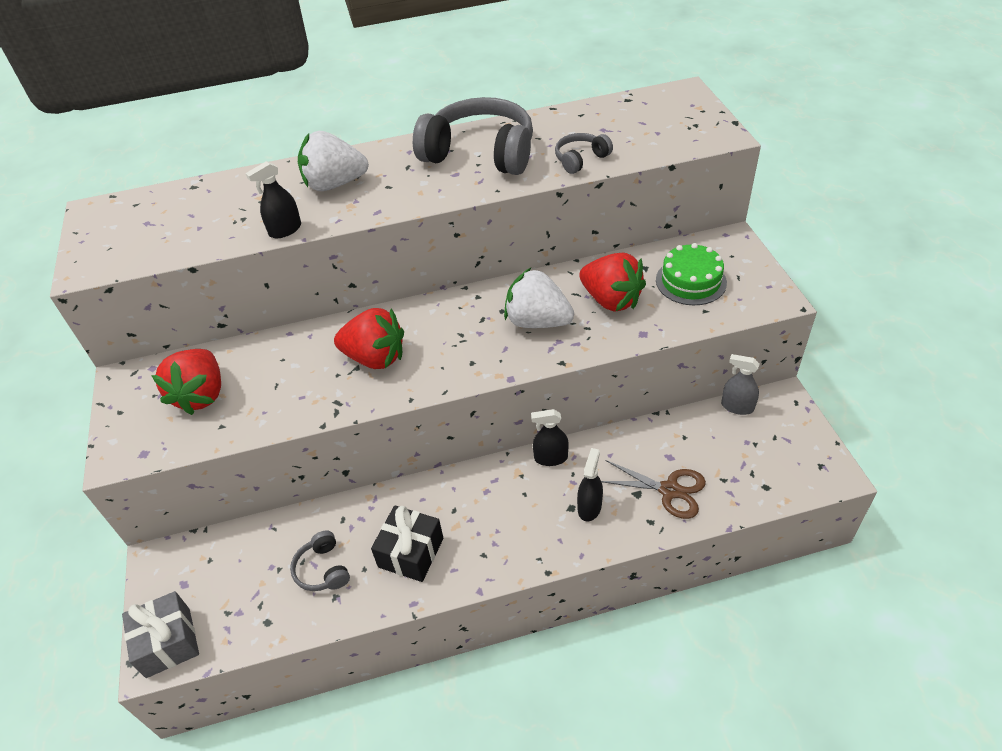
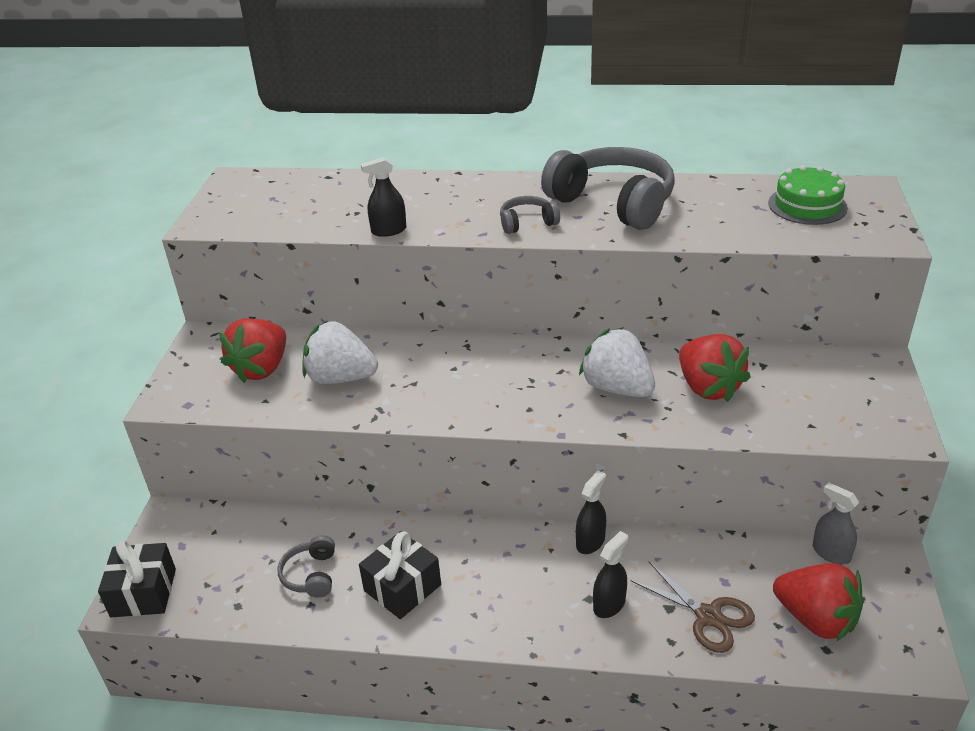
camera: 20 degrees right, 10 degrees down
(168, 642) = (143, 593): grey gift -> black gift
(334, 184) = (456, 201): white strawberry -> white strawberry (341, 378)
(375, 358) = (436, 379): red strawberry -> red strawberry (815, 619)
(551, 458) = (590, 542): black spray bottle -> black spray bottle turned 105 degrees clockwise
(580, 159) = (716, 229): grey headphones -> grey headphones (527, 223)
(691, 281) = (809, 391): green cake -> green cake (807, 205)

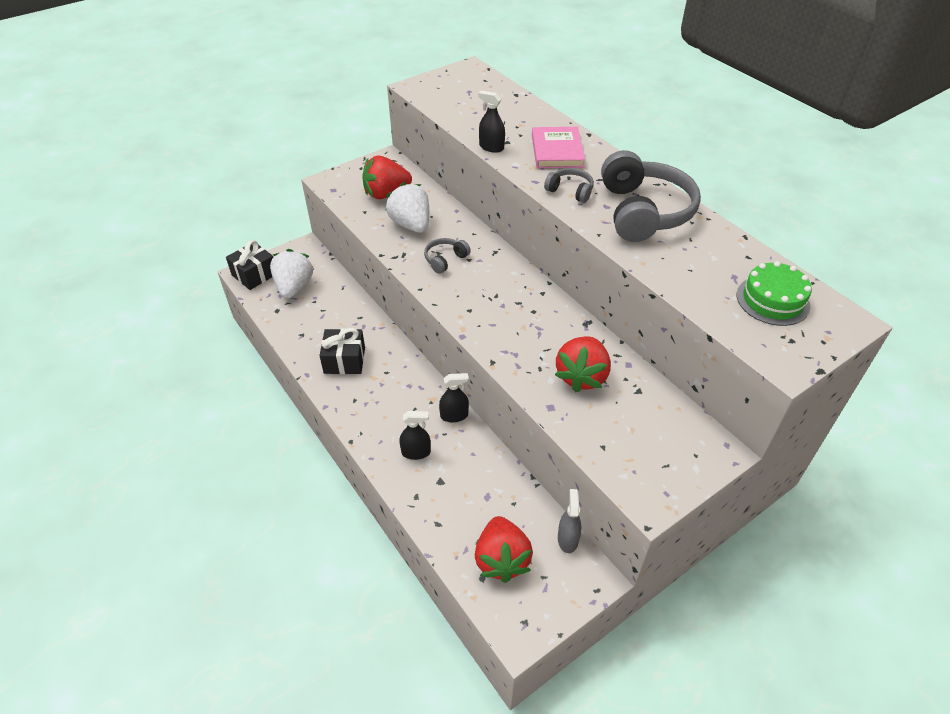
camera: 45 degrees right, 10 degrees up
(311, 575) = (319, 321): grey headphones -> grey headphones (445, 260)
(456, 200) = (557, 151): none -> pink book
(617, 388) = (531, 335): white strawberry -> white strawberry (294, 287)
(708, 616) = (451, 503): brown scissors -> none

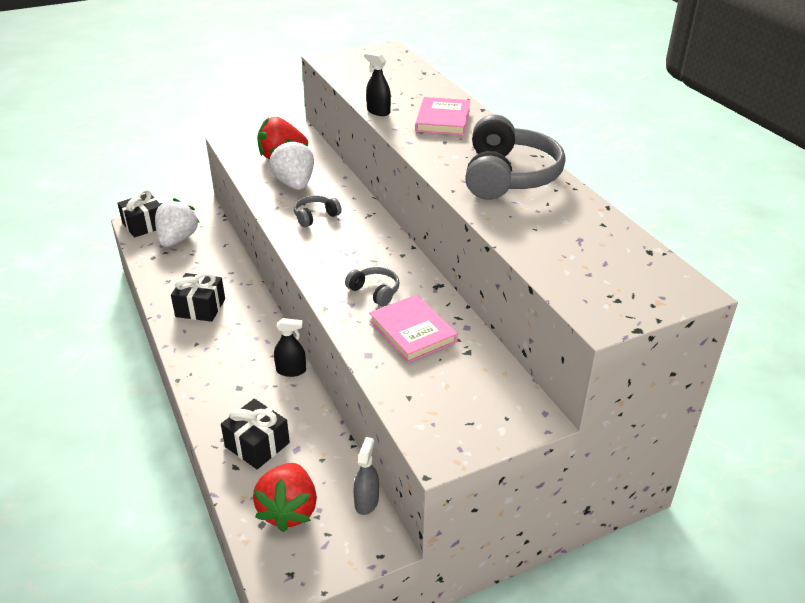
camera: 10 degrees right, 10 degrees down
(416, 452) = (239, 398): black spray bottle -> none
(450, 498) = (257, 445): none -> black gift
(570, 191) = (440, 153): grey headphones -> grey headphones (375, 291)
(581, 376) = (412, 331): red strawberry -> pink book
(772, 300) = (612, 263): green cake -> none

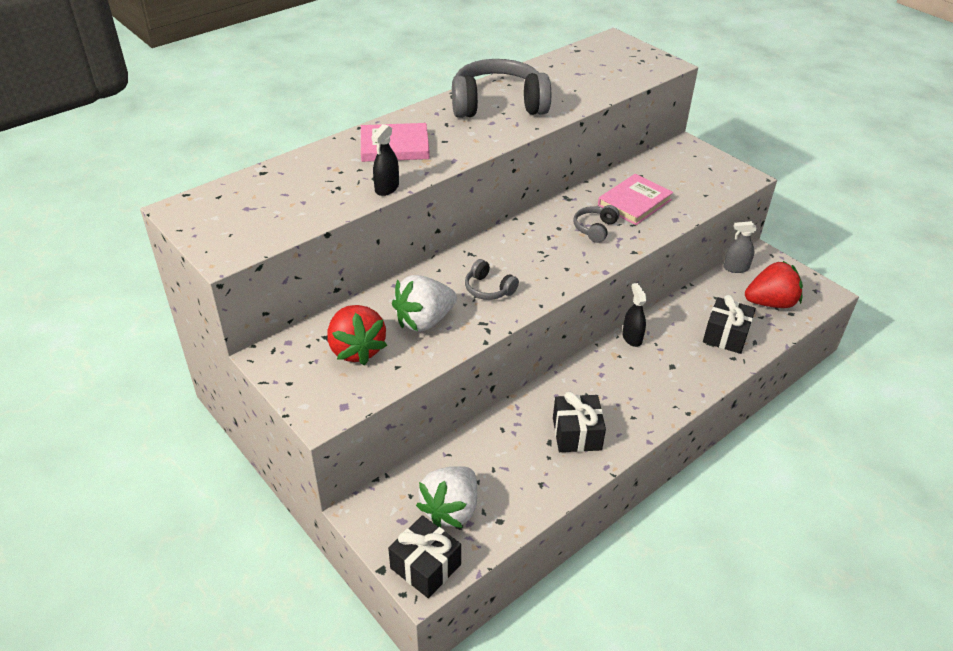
camera: 105 degrees left, 5 degrees up
(177, 239) = (451, 509): white strawberry -> white strawberry turned 60 degrees counterclockwise

